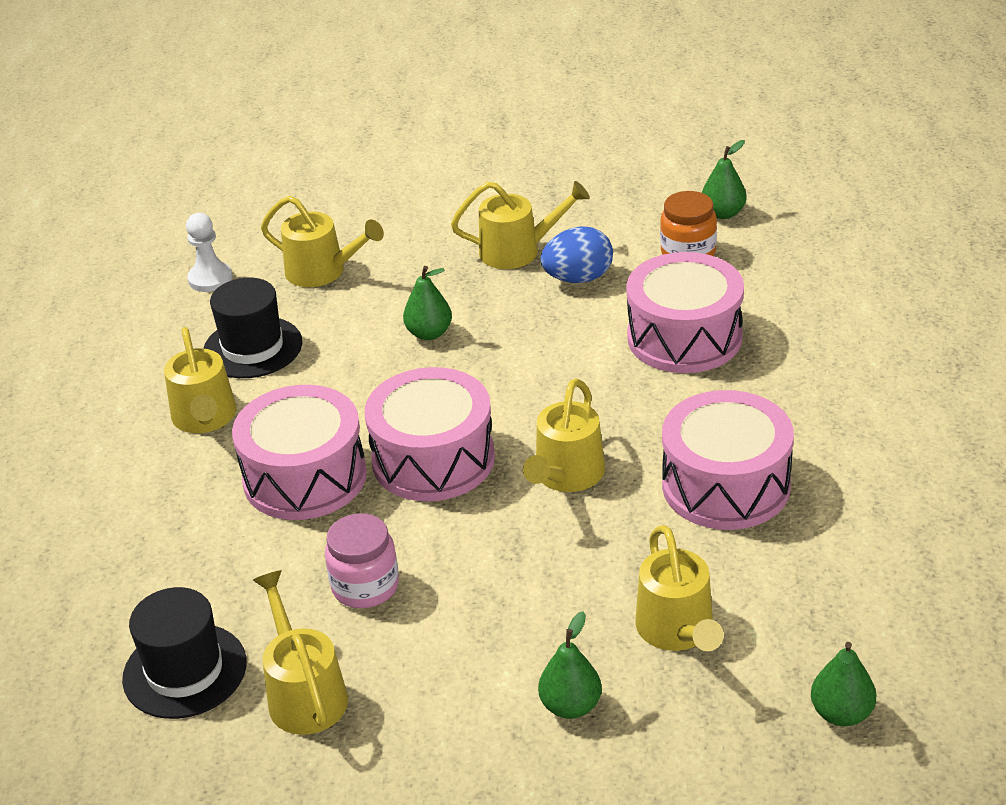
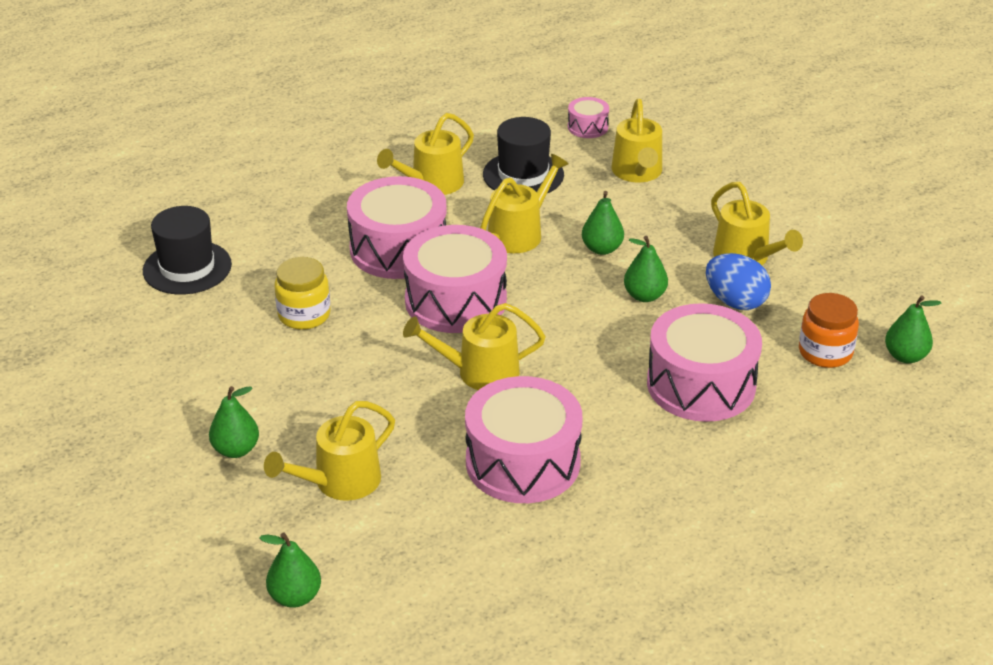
camera: 60 degrees right, 0 degrees up
(210, 279) = (587, 127): white pawn -> pink drum
(304, 693) = (191, 324): yellow watering can -> yellow watering can (520, 233)
(365, 586) = (304, 315): pink jar -> yellow jar
(526, 329) = (644, 296): none -> green pear

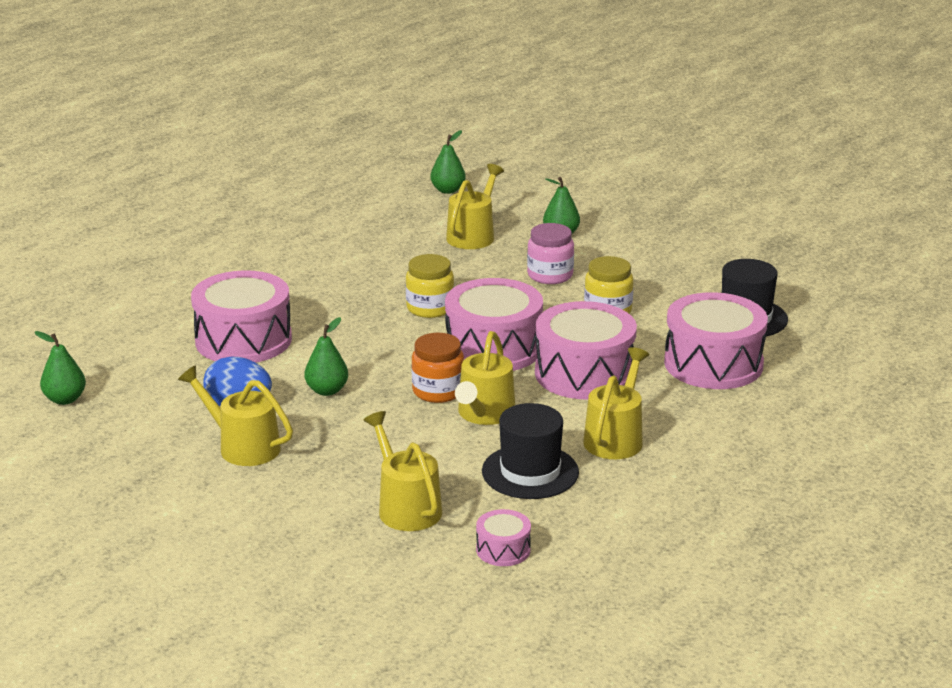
camera: 155 degrees right, 10 degrees down
(313, 383) = (550, 275): none -> pink jar
(479, 372) = (430, 308): yellow watering can -> yellow jar
(523, 462) = (355, 269): pink drum -> pink drum (713, 364)
(602, 249) = (393, 420): green pear -> none
(825, 352) = (141, 386): orange jar -> orange jar (438, 391)

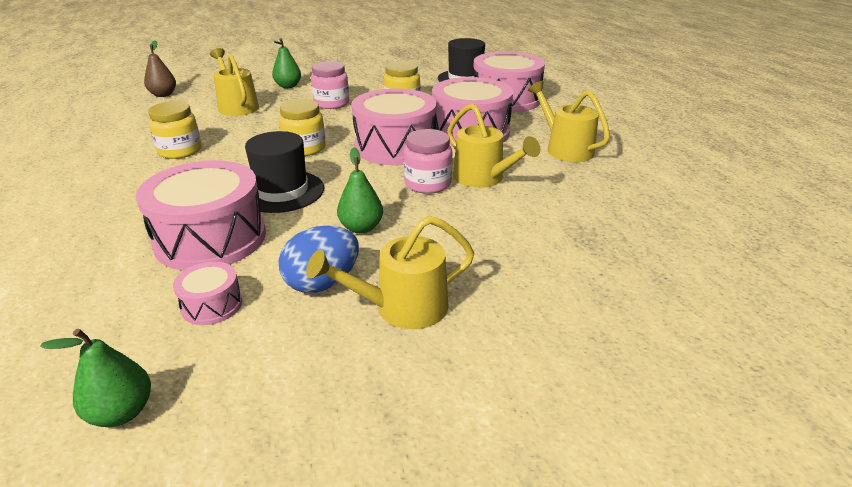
camera: 55 degrees left, 5 degrees up
(352, 259) = (180, 151): none -> yellow jar
(406, 507) = (596, 256): yellow watering can -> none
(438, 391) = (427, 184): orange jar -> pink jar
(448, 190) = (163, 95): green pear -> brown pear
(503, 550) = (695, 235): pink drum -> pink drum (212, 305)
(530, 472) = (584, 189): black hat -> black hat (282, 191)

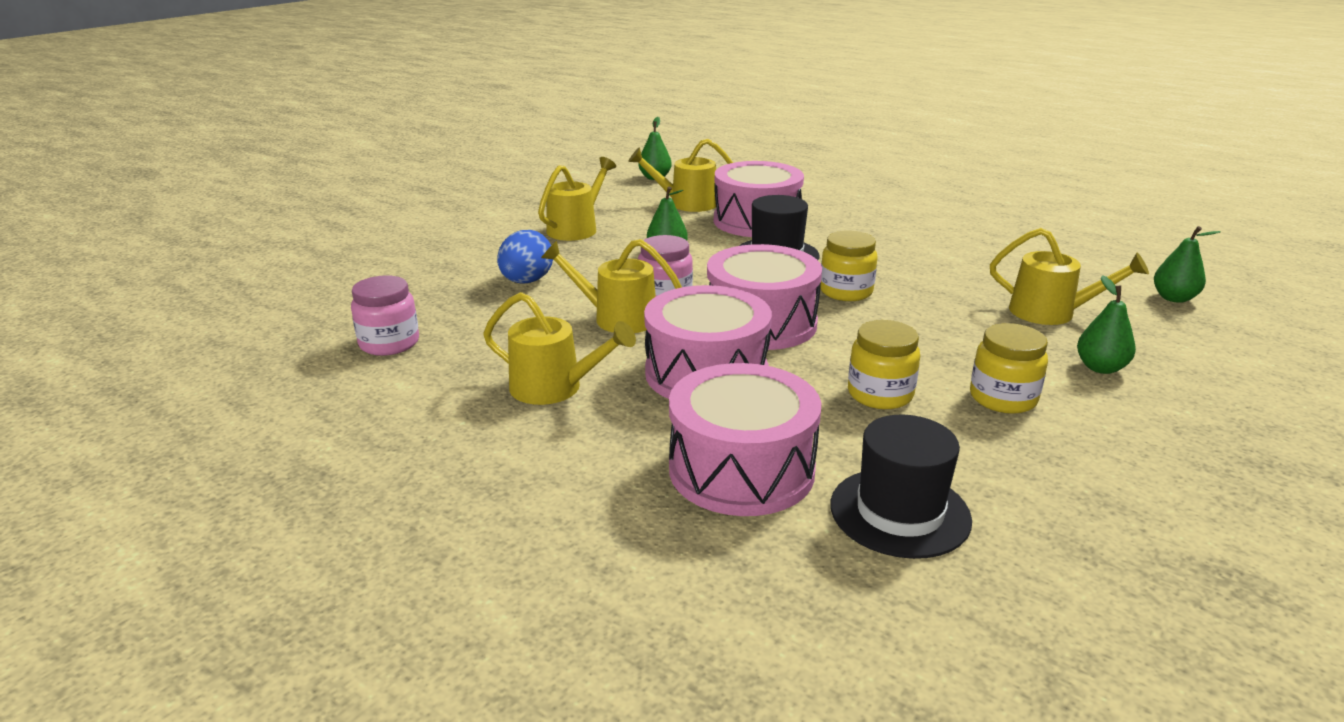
camera: 145 degrees right, 5 degrees down
(163, 95) = (1173, 298): brown pear -> green pear
(180, 151) = (944, 255): yellow jar -> yellow jar (1003, 398)
(212, 305) = (686, 203): pink drum -> yellow watering can
(322, 283) = (642, 224): blue egg -> blue egg (526, 281)
(331, 103) = (965, 358): pink jar -> pink jar (389, 343)

